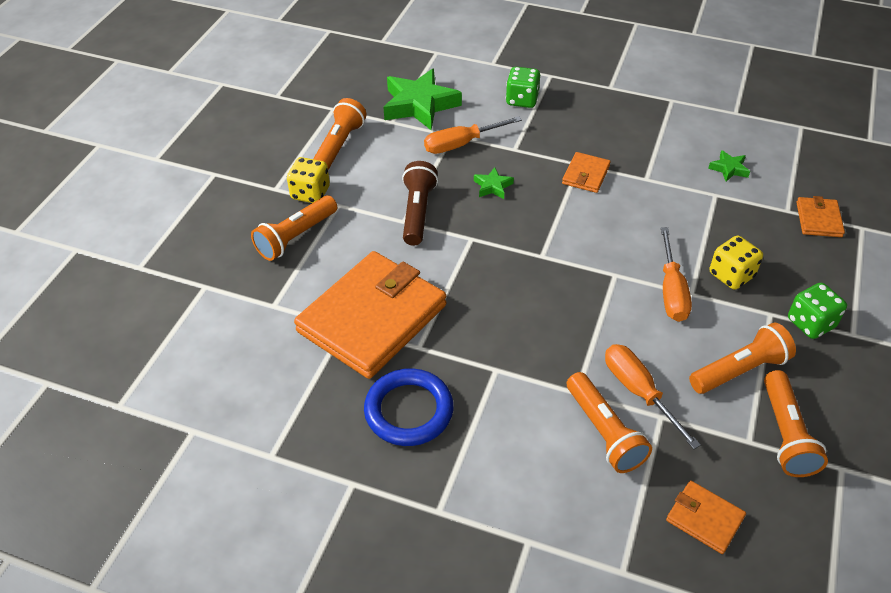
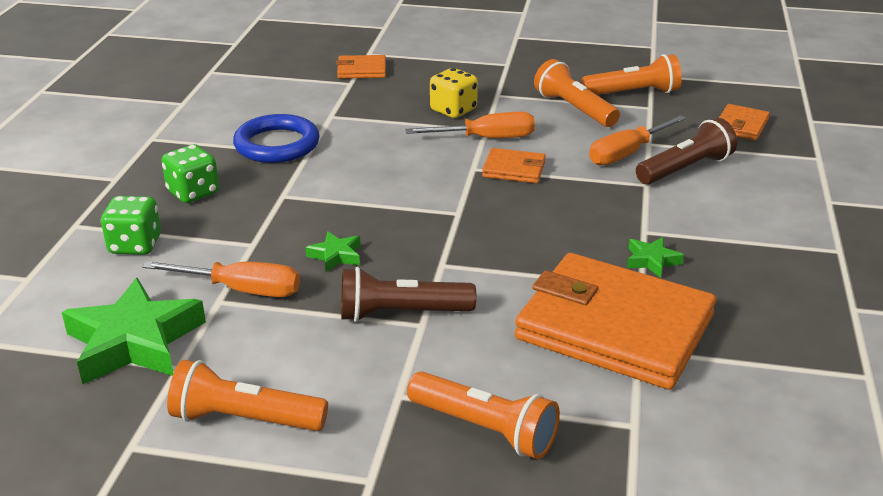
camera: 100 degrees left, 15 degrees down
(310, 193) = (377, 432): yellow dice -> none
(409, 410) = (736, 282): blue ring -> blue ring (277, 144)
(461, 144) = (242, 290): orange screwdriver -> orange screwdriver turned 45 degrees counterclockwise
(585, 175) = (304, 190): orange wallet -> orange wallet (514, 169)
(604, 432) = (685, 169): orange flashlight -> brown flashlight
(729, 169) = (287, 108): green star -> green star (652, 261)
(810, 323) = (502, 79): green dice -> green dice (193, 192)

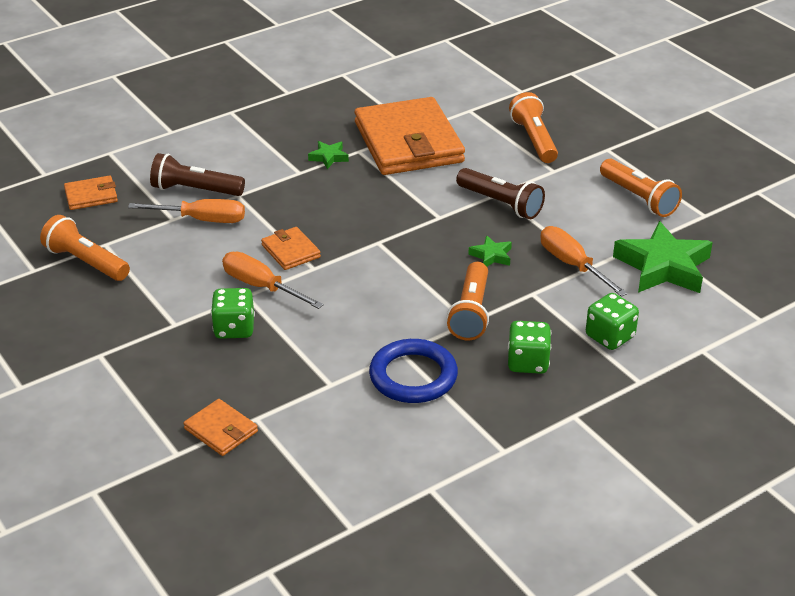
camera: 135 degrees left, 5 degrees up
(453, 110) = (234, 329): yellow dice -> green dice
(574, 109) = (154, 274): orange flashlight -> orange flashlight (471, 313)

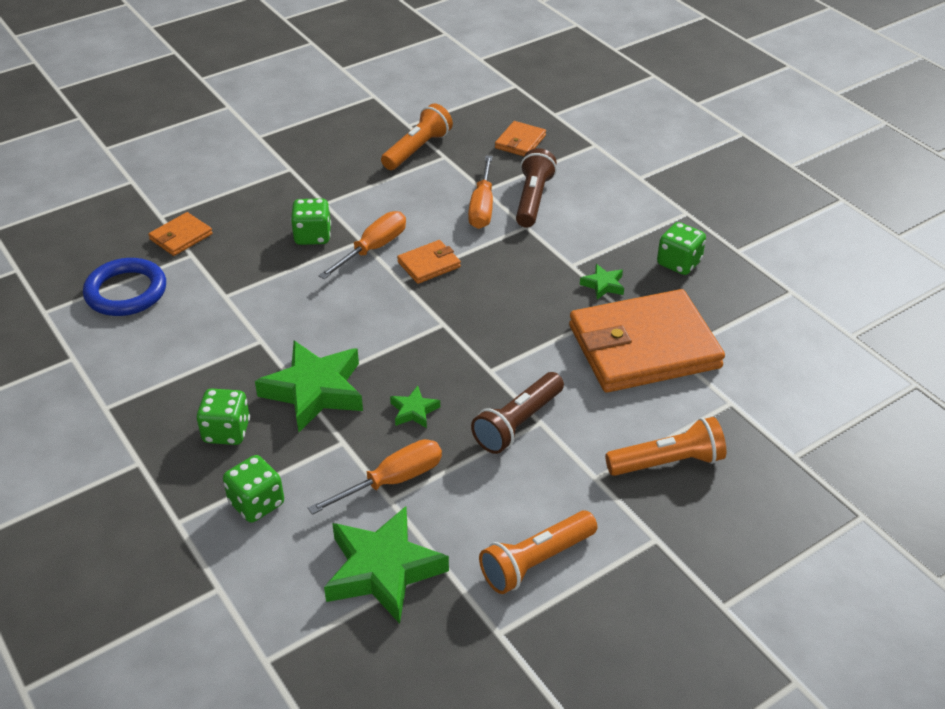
camera: 90 degrees right, 5 degrees up
(91, 196) = (520, 142): orange wallet -> orange wallet turned 45 degrees clockwise
(302, 120) = (679, 263): none -> green dice
(413, 376) = (224, 348): blue ring -> blue ring (126, 292)
(471, 313) = (315, 391): orange flashlight -> green star

